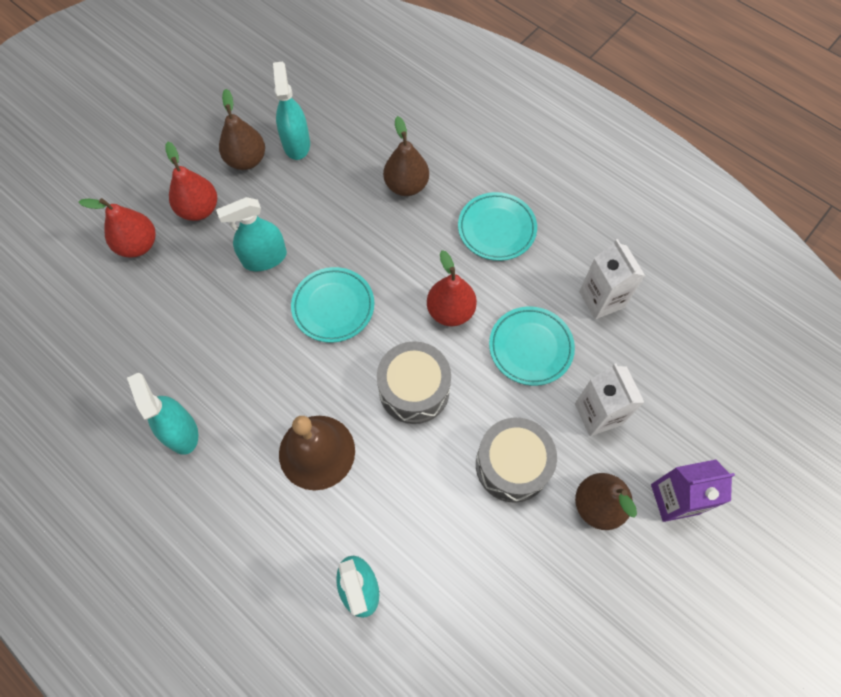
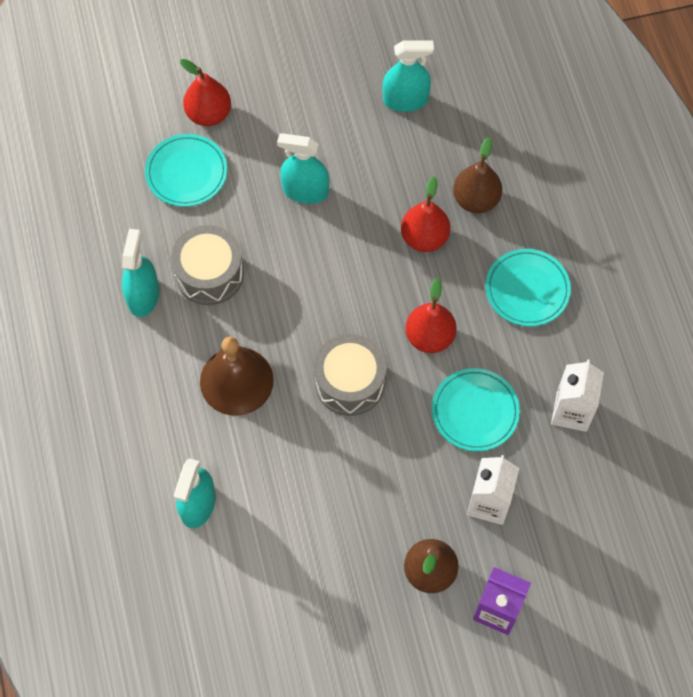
camera: 35 degrees right, 0 degrees up
(199, 209) = (279, 112): red pear -> red pear (424, 237)
(246, 160) = (351, 89): brown pear -> none
(296, 144) = (405, 100): turquoise spray bottle -> turquoise spray bottle turned 60 degrees clockwise
(333, 307) = (333, 270): turquoise plate -> turquoise plate (186, 173)
(512, 465) = (384, 494): grey drum -> grey drum (209, 274)

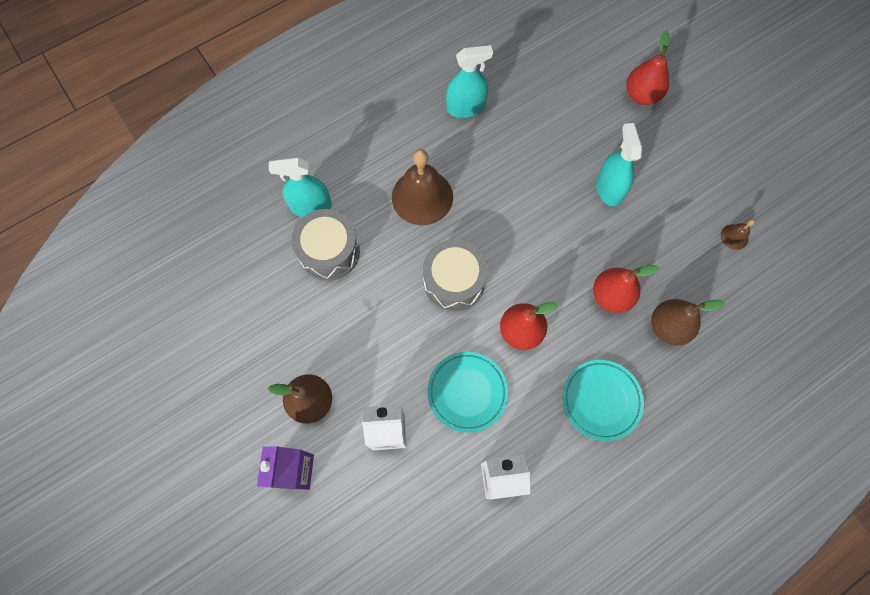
camera: 70 degrees right, 5 degrees up
(186, 173) = (582, 99): turquoise plate -> none
(209, 274) = (504, 145): grey drum -> grey drum (329, 251)
(405, 100) = (734, 237): turquoise spray bottle -> brown bell

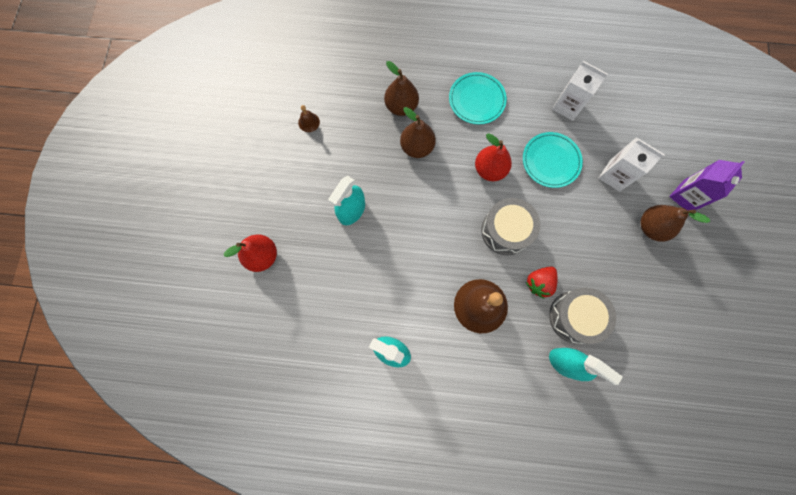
camera: 140 degrees left, 5 degrees up
(385, 257) = (539, 283): none -> red strawberry
(611, 296) = (417, 147): red pear -> brown pear

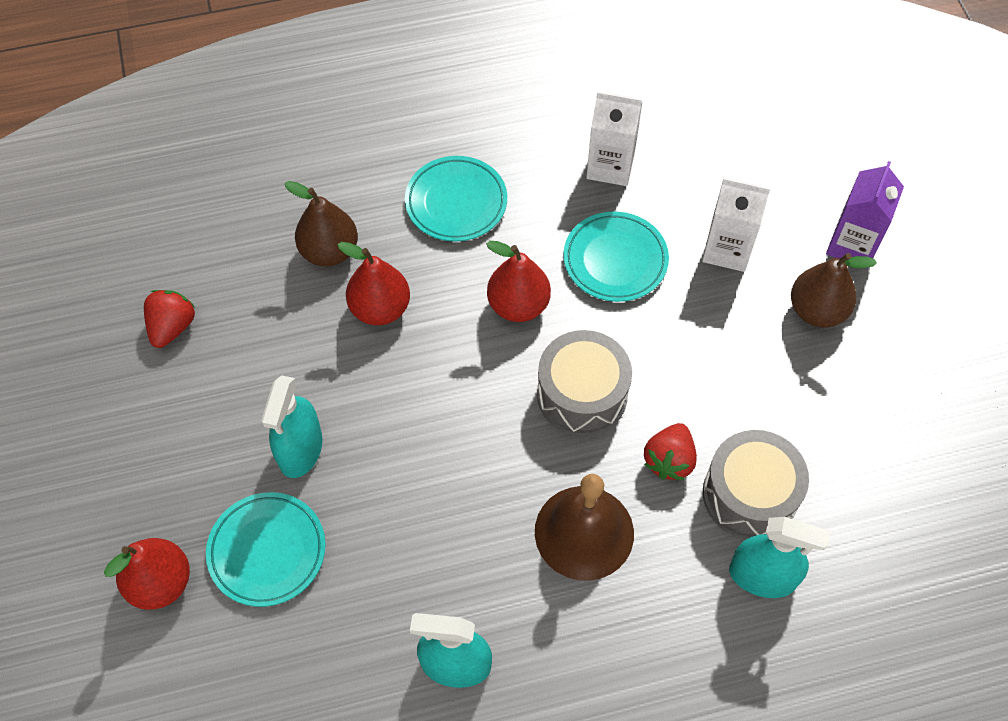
camera: 20 degrees left, 15 degrees down
(309, 122) = (172, 327): brown bell -> red strawberry
(318, 258) = (267, 551): none -> turquoise plate
(417, 147) = (380, 308): brown pear -> red pear

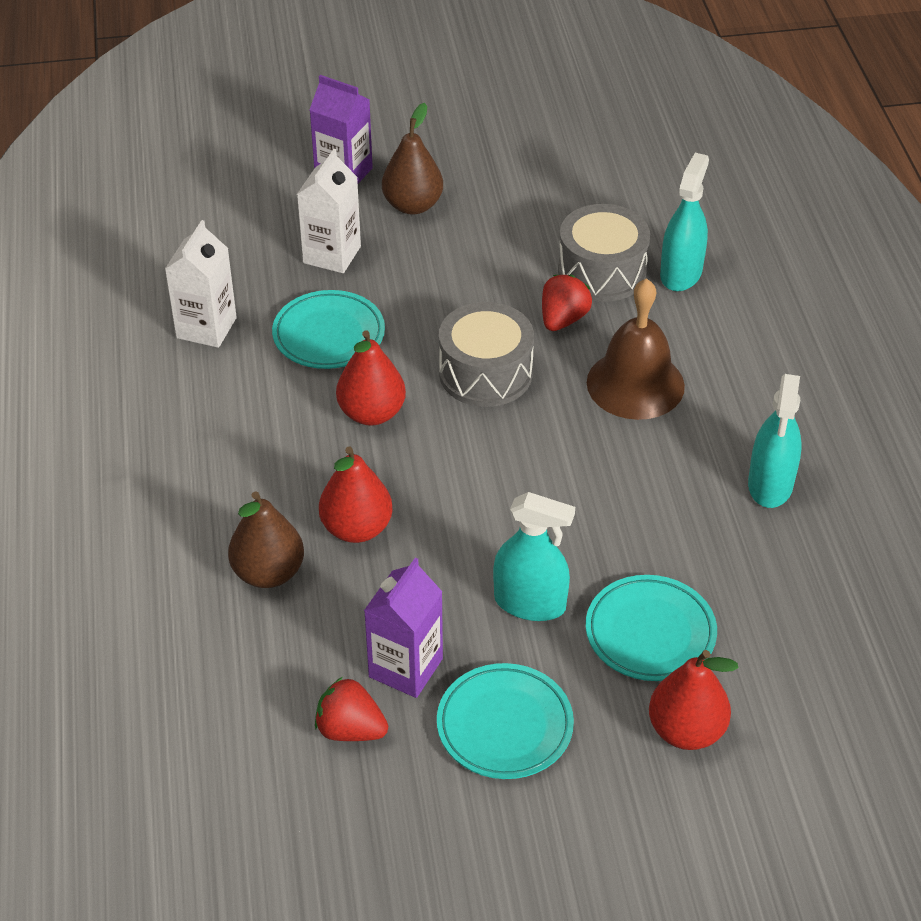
camera: 85 degrees left, 15 degrees down
(231, 360) = (405, 668): none -> purple carton
(456, 202) = (224, 456): turquoise plate -> turquoise plate (504, 726)
(669, 460) = (563, 319): red strawberry -> red strawberry turned 90 degrees counterclockwise

